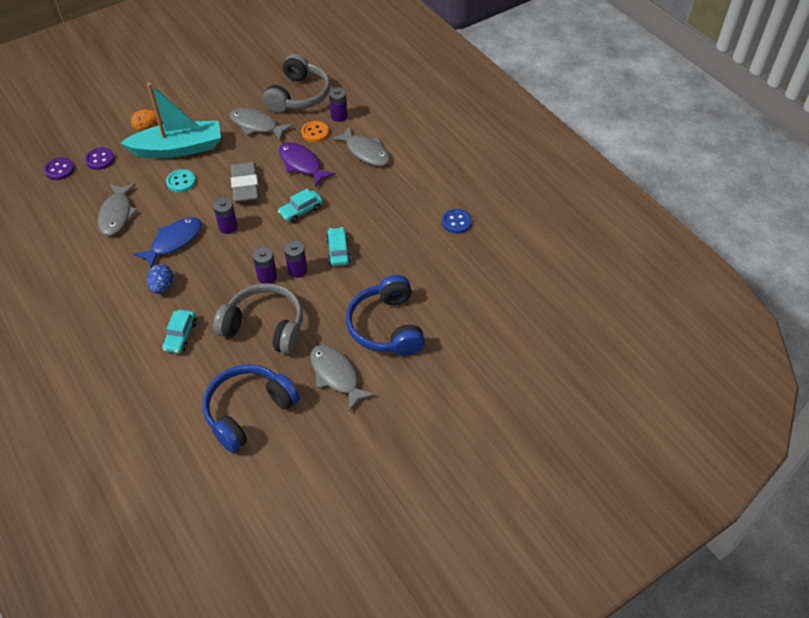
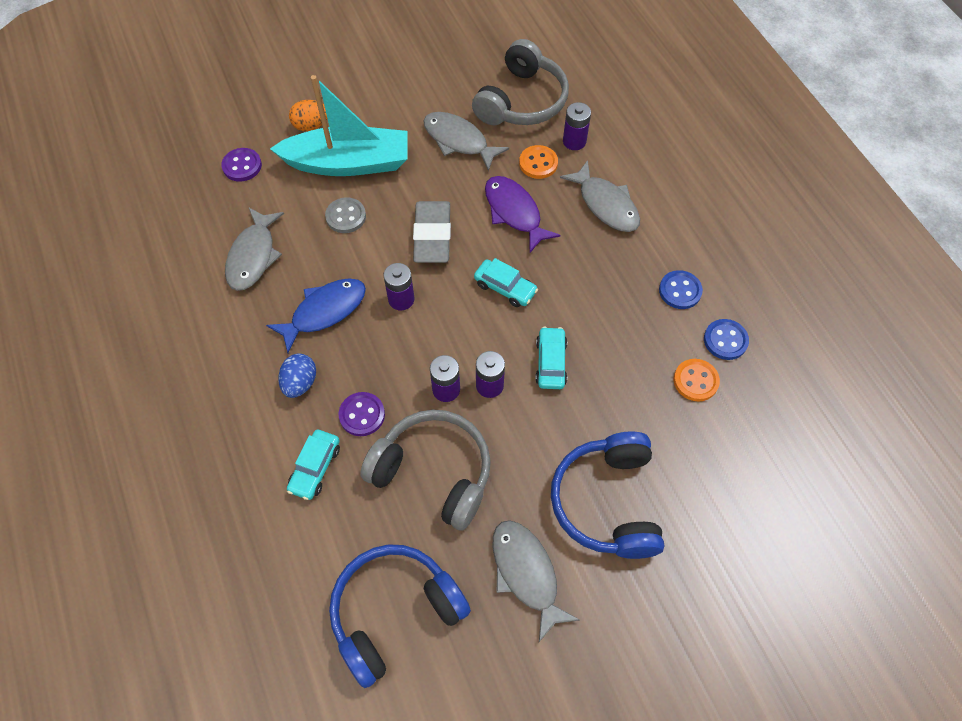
camera: 10 degrees right, 10 degrees up
(59, 170) = (187, 174): purple button -> purple button (362, 415)
(181, 182) = (346, 216): turquoise button -> grey button
(301, 211) = (505, 288): turquoise car -> turquoise car turned 120 degrees counterclockwise
(422, 197) = (680, 291): none -> blue button
(439, 248) = (695, 381): none -> orange button

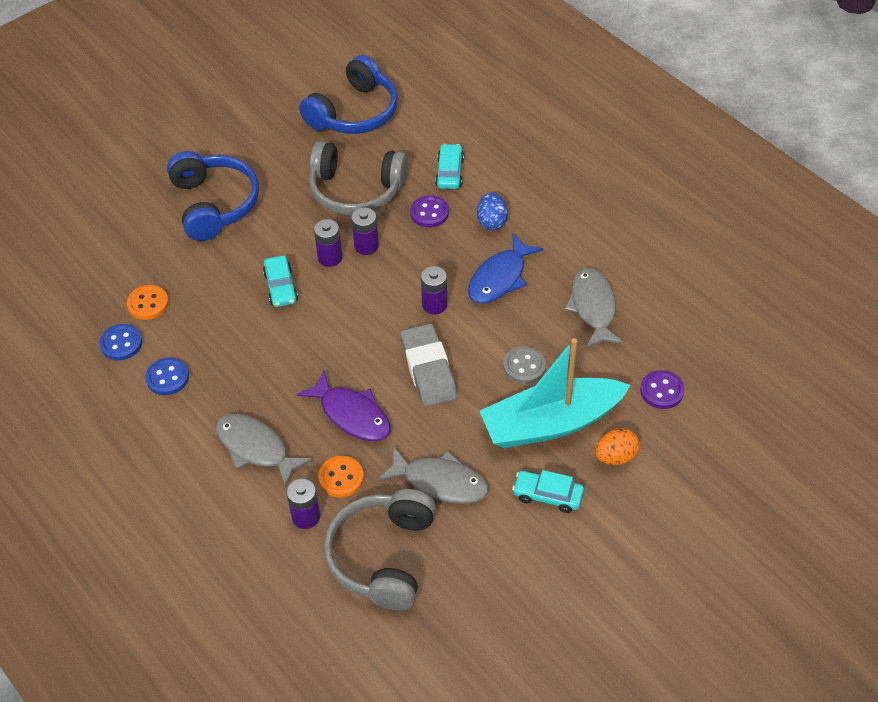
camera: 165 degrees right, 10 degrees down
(505, 288) = (340, 338): turquoise car -> turquoise car (547, 495)
(526, 573) = (267, 151): grey fish -> none

